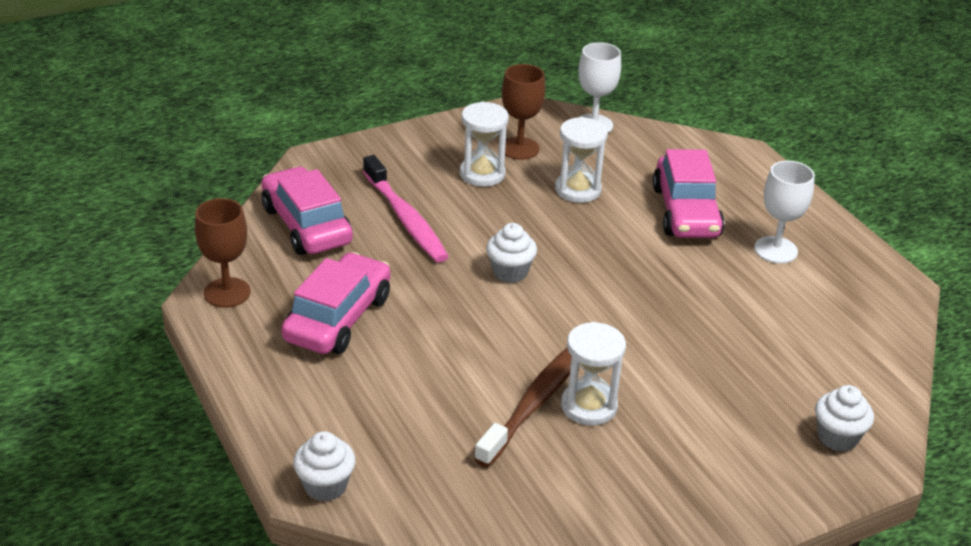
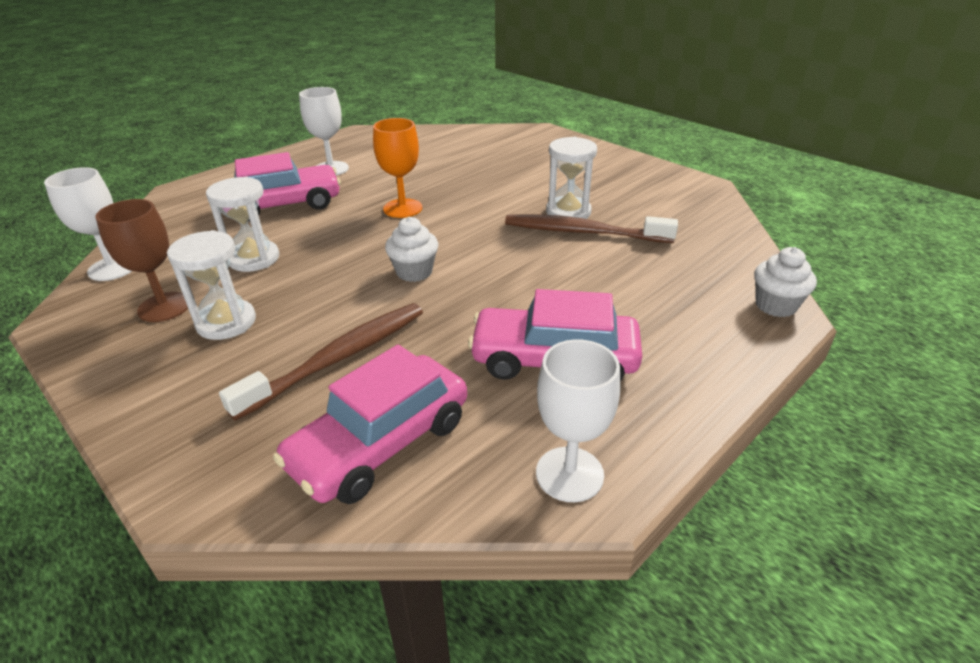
camera: 105 degrees left, 0 degrees up
(227, 292) = (569, 474): brown goblet -> white goblet
(406, 218) = (338, 358): pink toothbrush -> brown toothbrush
(647, 286) = (402, 208): none -> orange goblet
(837, 437) = (527, 140): white cupcake -> none

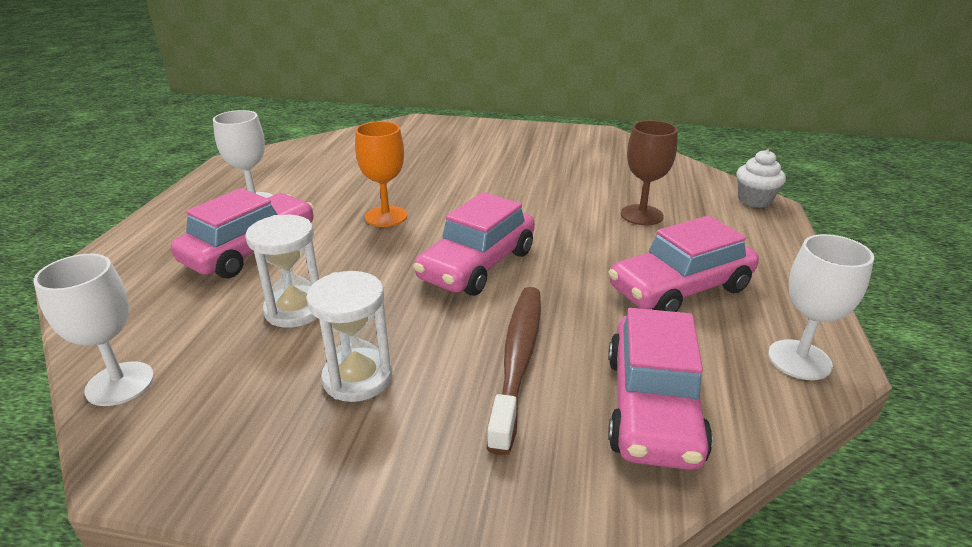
camera: 35 degrees left, 5 degrees down
(164, 307) = (259, 394): brown goblet -> brown goblet (641, 215)
(414, 272) = (477, 265): white cupcake -> pink car
(568, 212) = (534, 179): white hourglass -> none
(583, 232) = (567, 190): brown toothbrush -> none

